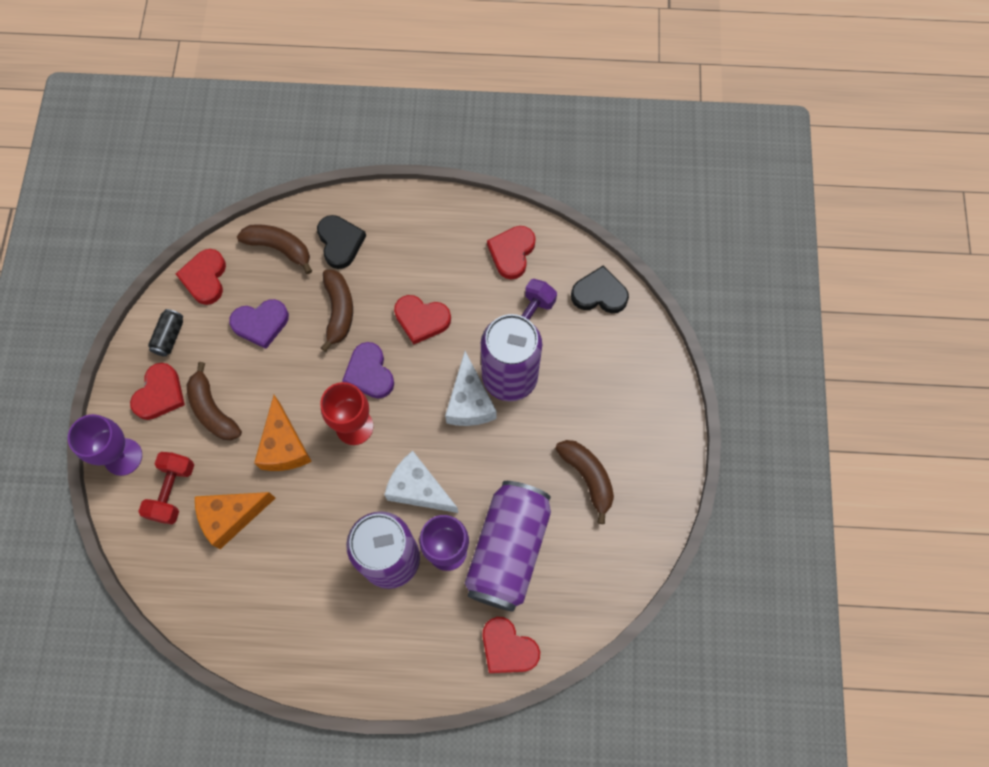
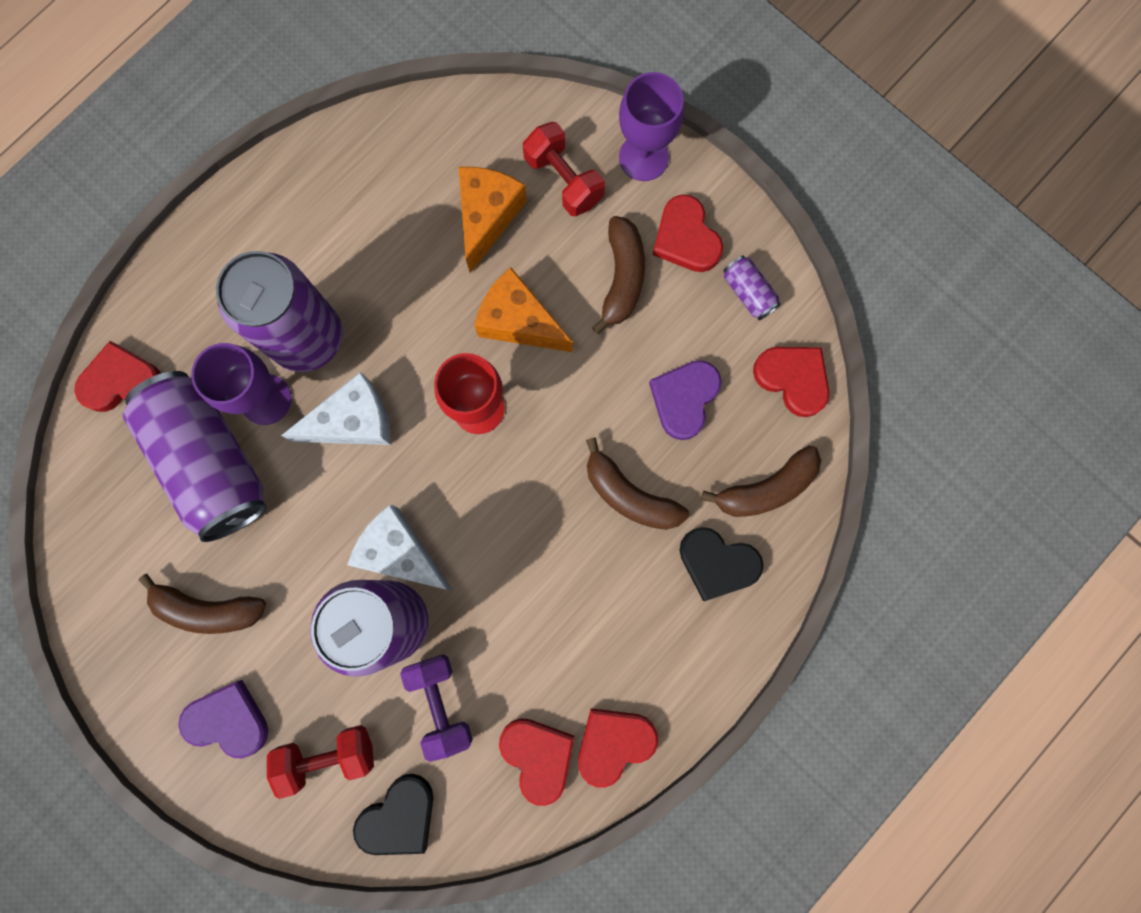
camera: 130 degrees right, 10 degrees up
(169, 337) = (748, 292): black can -> purple can
(212, 410) = (622, 278): brown banana -> brown banana turned 90 degrees clockwise
(369, 373) = (526, 471): purple heart -> purple heart (228, 720)
(421, 319) = (542, 579): red heart -> red heart (613, 743)
(603, 351) = (328, 756): none -> red dumbbell

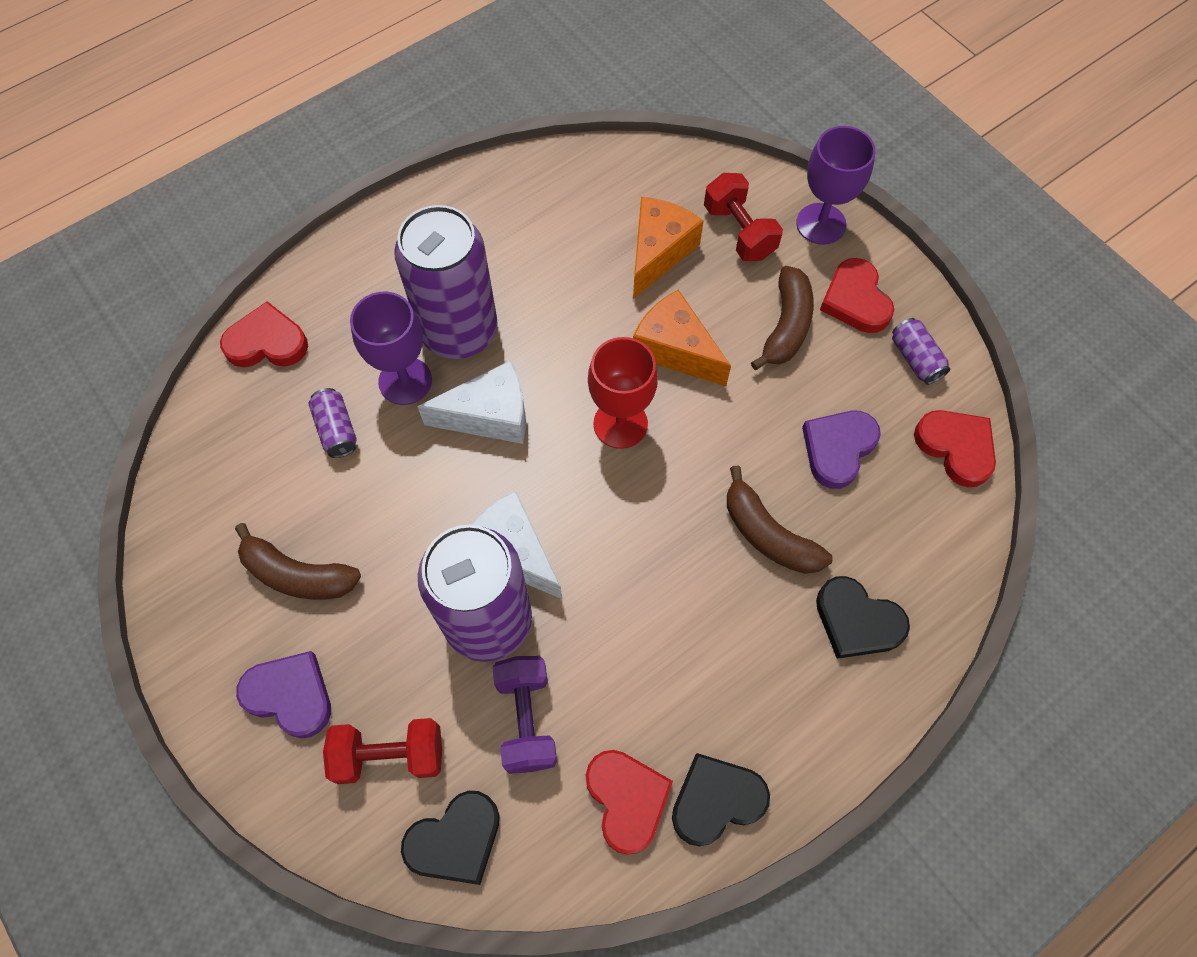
camera: 10 degrees right, 15 degrees down
(211, 461) = (336, 430): purple can -> purple can, size x0.40
(613, 743) = (716, 800): red heart -> black heart
(766, 488) = (918, 552): brown banana -> none

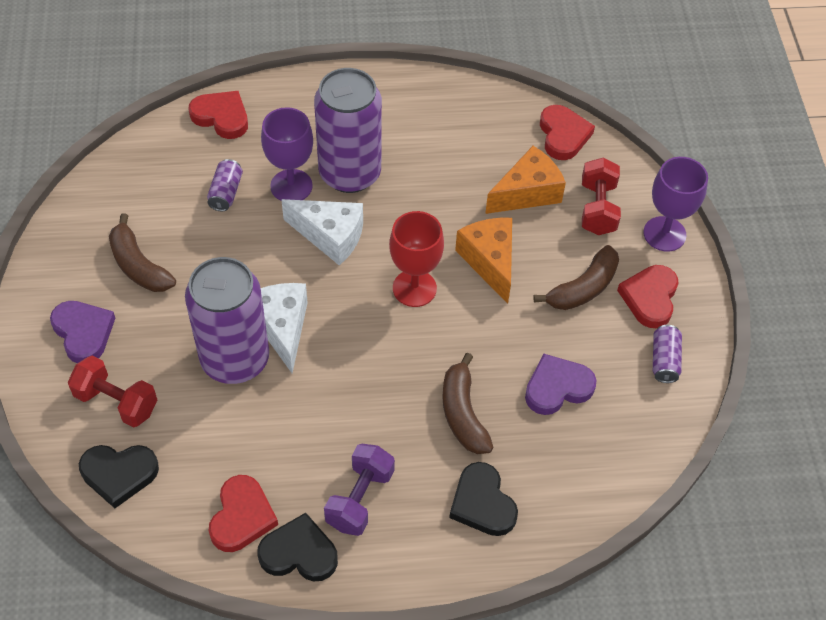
camera: 30 degrees right, 10 degrees down
(526, 719) = (215, 431): purple dumbbell -> purple dumbbell (360, 499)
(956, 447) = (647, 435): red heart -> red heart (563, 135)

